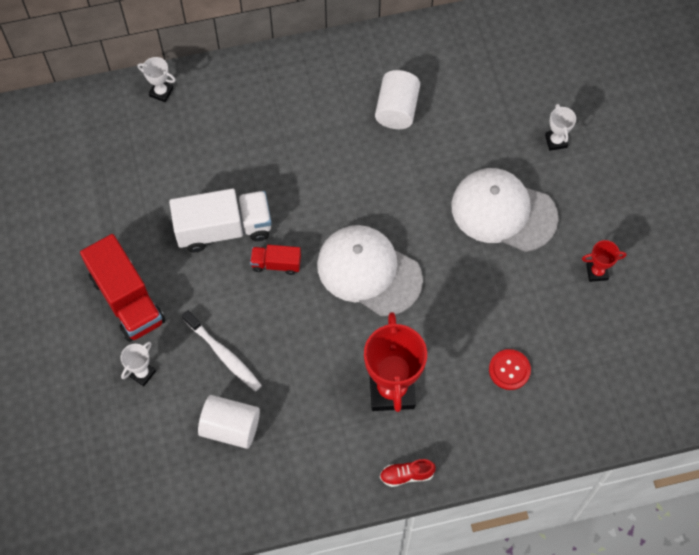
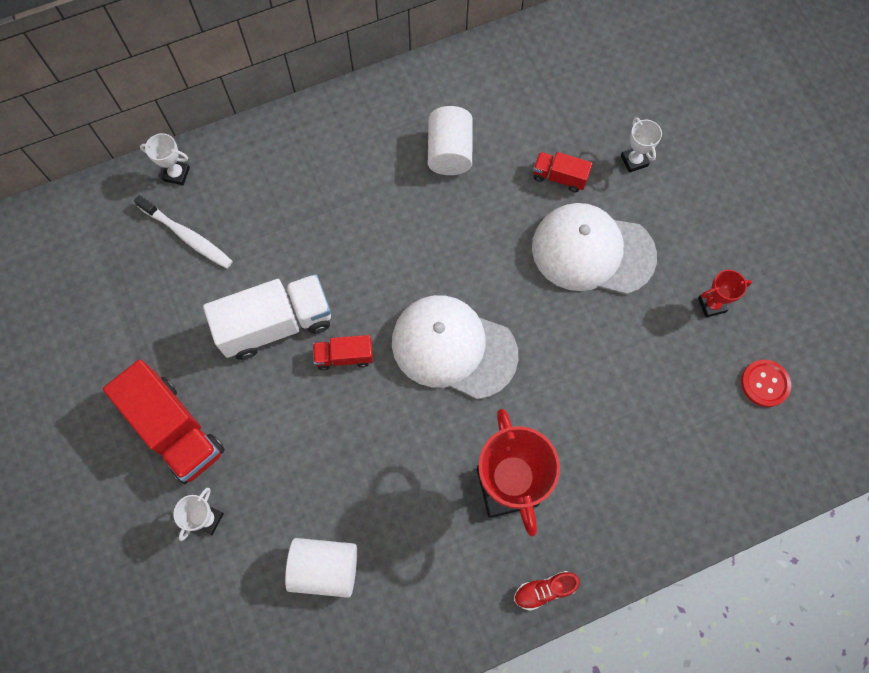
camera: 10 degrees left, 5 degrees up
(224, 355) = (302, 478): white toothbrush -> white toothbrush (187, 236)
(487, 145) = (559, 177): none -> red truck
(509, 370) = (637, 439): red button -> red button (765, 383)

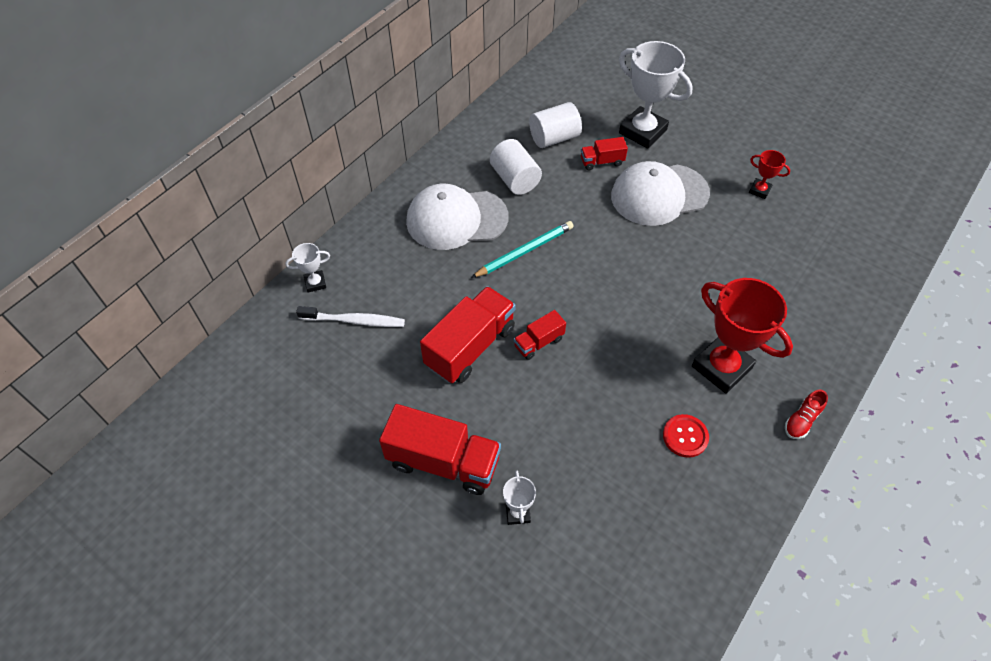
camera: 30 degrees left, 15 degrees down
(276, 324) = (470, 347): white truck -> red truck
(325, 568) = (636, 496): white cylinder -> white cylinder (554, 138)
(400, 245) = (524, 251): none -> turquoise pencil
(453, 348) = (613, 297): white cap -> white cap (456, 219)
(634, 161) = (642, 132): white trophy -> white trophy, size x2.14
(711, 305) = (759, 190): red trophy -> red trophy turned 75 degrees clockwise
(765, 383) = (830, 219): red button -> red button (685, 436)

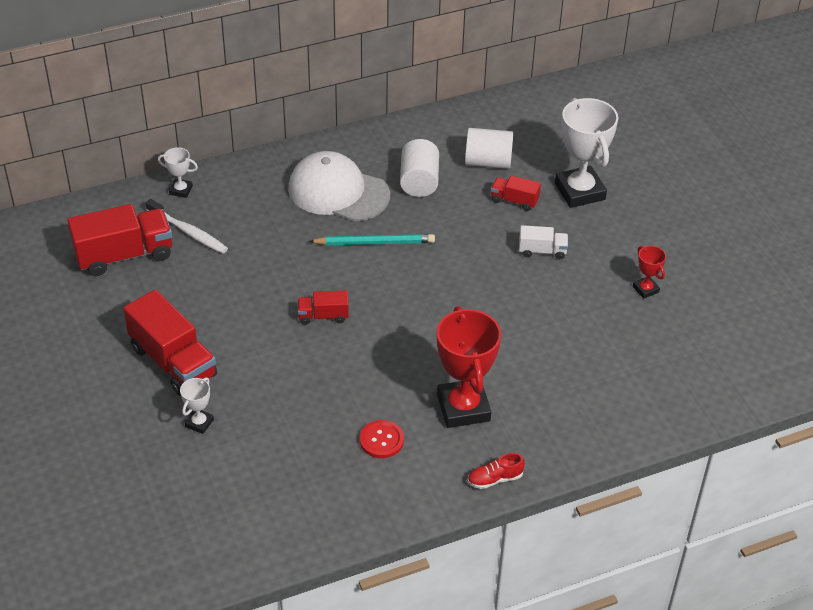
camera: 30 degrees right, 10 degrees down
(470, 347) = (264, 293): red truck -> red truck (124, 255)
(659, 195) = (542, 251): white cap -> white truck

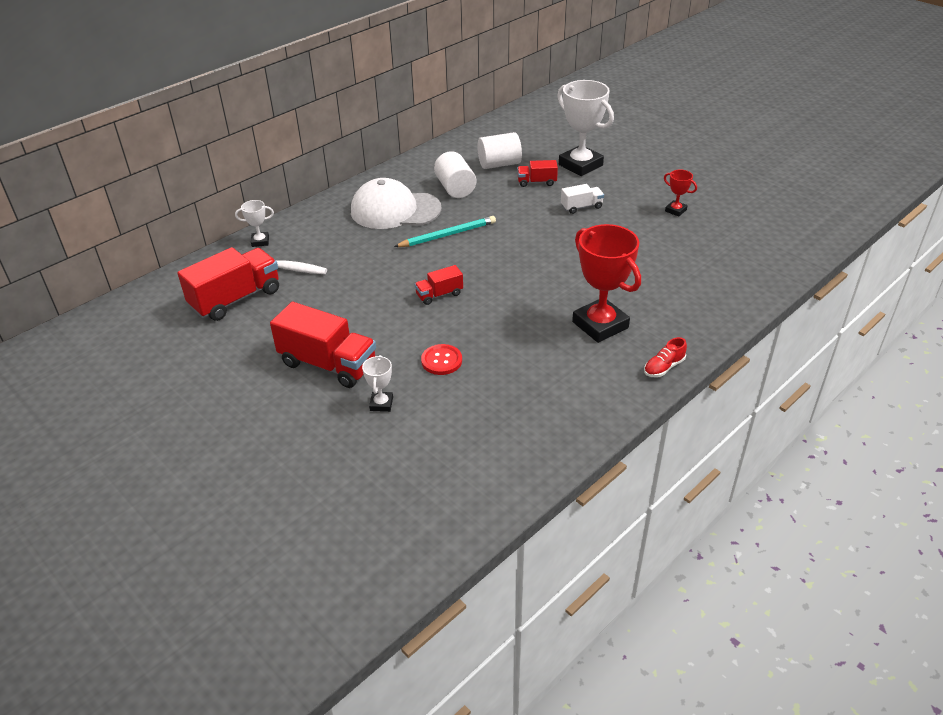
camera: 20 degrees left, 5 degrees down
(381, 440) = (550, 368): red button -> red button (441, 361)

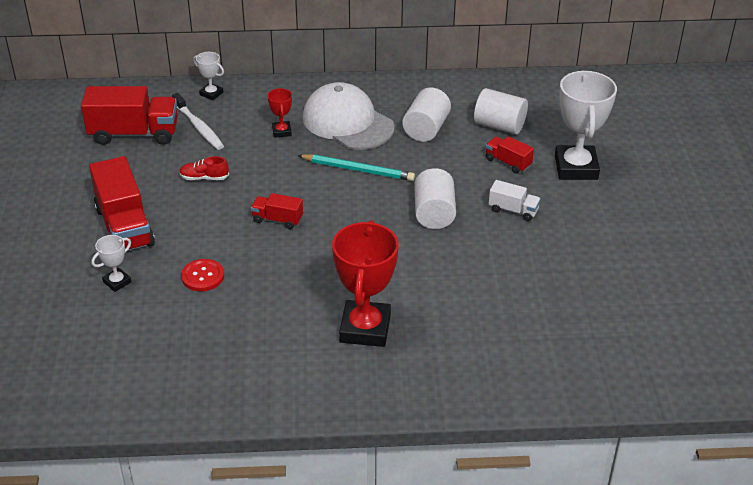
camera: 40 degrees right, 0 degrees up
(537, 234) = (434, 213): none -> white cylinder
(664, 367) = (361, 400): red shoe -> red shoe (204, 178)
(675, 210) = (600, 266): red trophy -> red trophy (282, 131)

